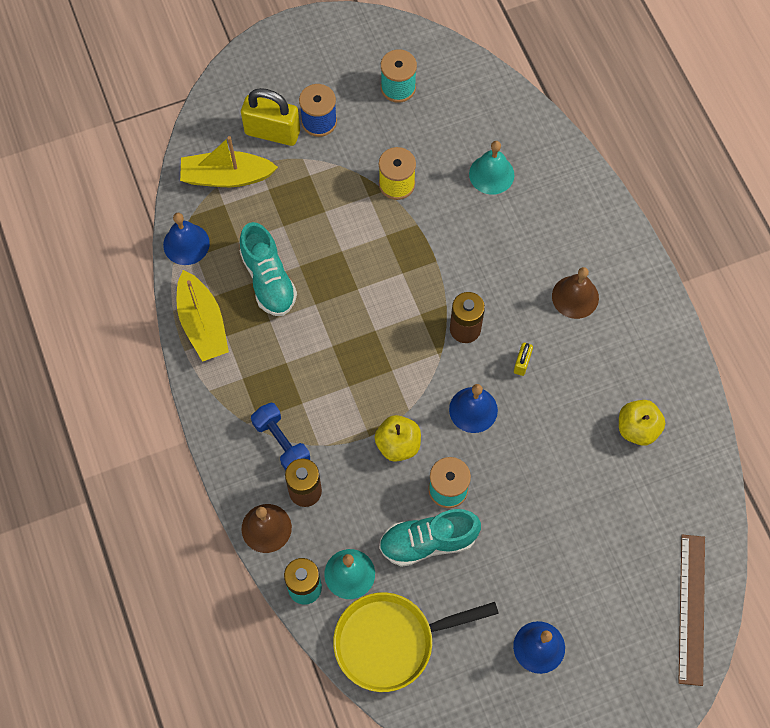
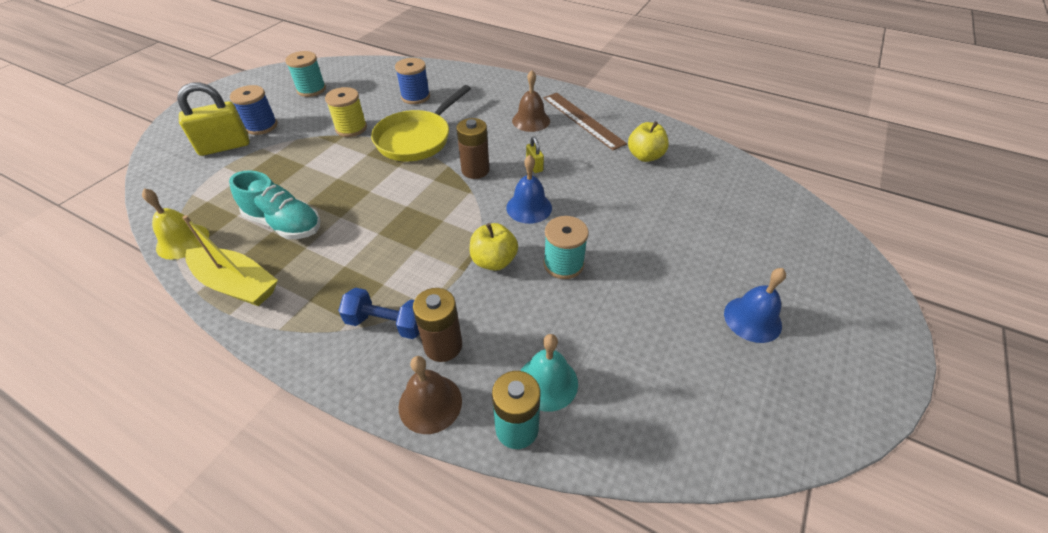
camera: 40 degrees left, 20 degrees down
(186, 244) = (182, 241): blue bell -> yellow bell
(226, 177) = (198, 185): yellow boat -> none
(391, 642) = (642, 411): yellow pan -> yellow pan (417, 139)
(428, 542) = (587, 309): turquoise shoe -> none
(491, 174) = (415, 97): turquoise bell -> blue spool
(691, 608) = (803, 222): brown ruler -> brown ruler (583, 120)

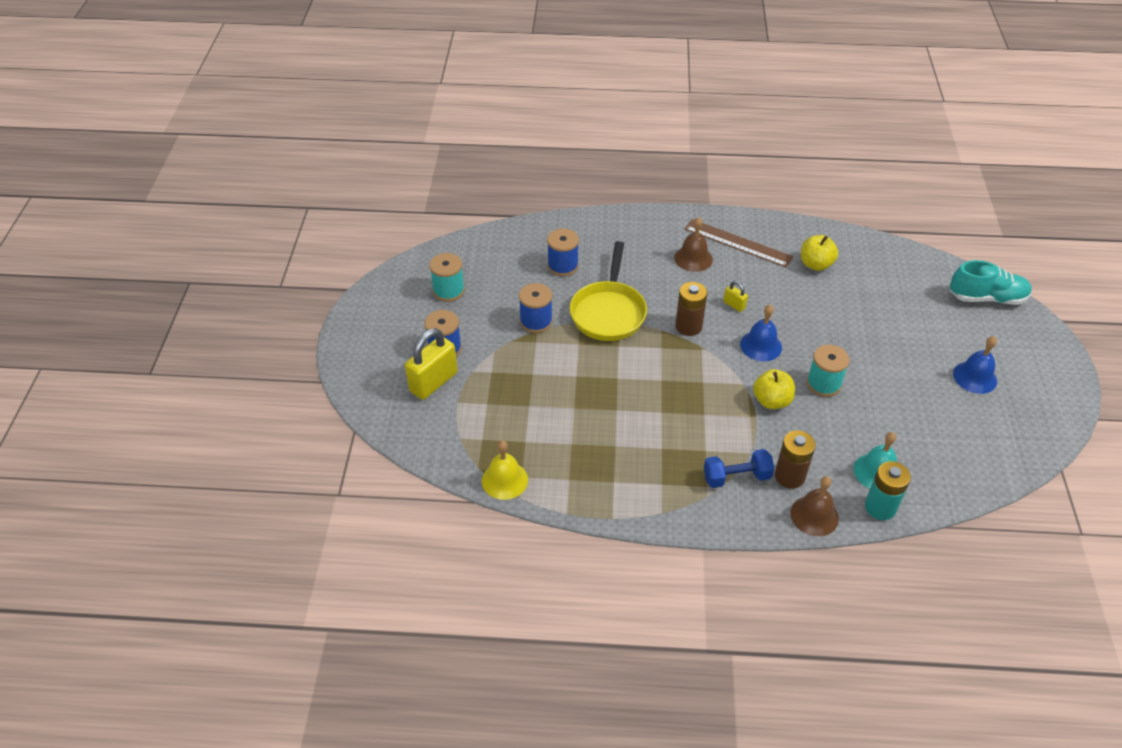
camera: 25 degrees left, 0 degrees up
(237, 284) = (593, 495): yellow boat -> none
(284, 224) = (575, 433): turquoise shoe -> turquoise shoe (986, 298)
(351, 128) = (536, 321): yellow spool -> blue spool

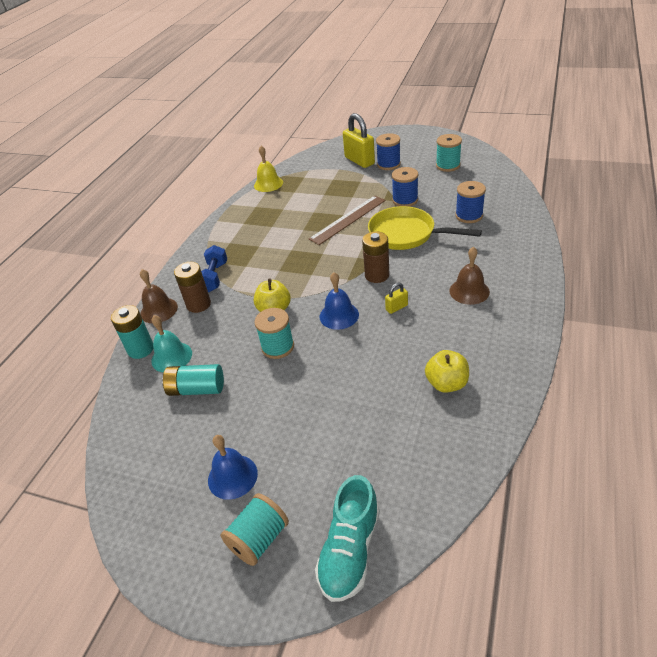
camera: 110 degrees right, 5 degrees down
(738, 243) = (491, 327): brown ruler -> brown ruler (348, 219)
(905, 433) = (196, 389): none -> turquoise battery
(1011, 347) = (259, 539): none -> turquoise spool

